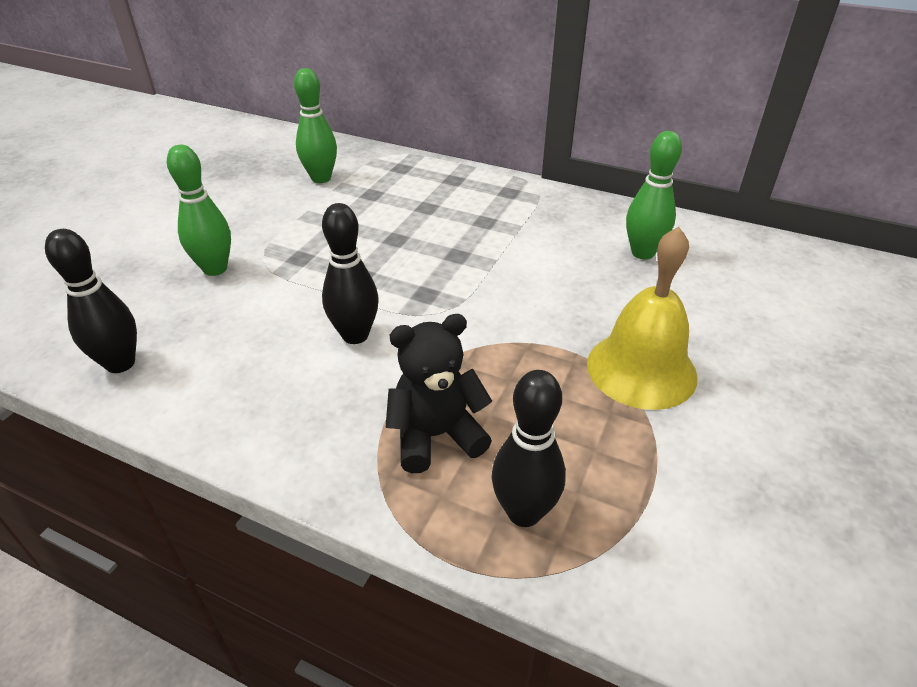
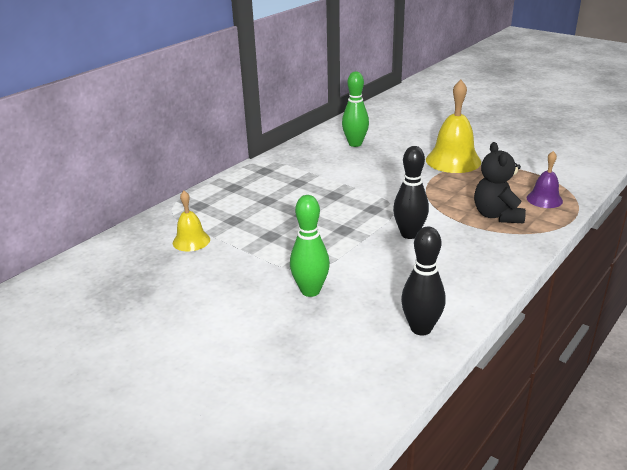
camera: 75 degrees left, 10 degrees down
(321, 178) = (191, 241): green bowling pin -> yellow bell
(524, 512) = (544, 199): black bowling pin -> purple bell

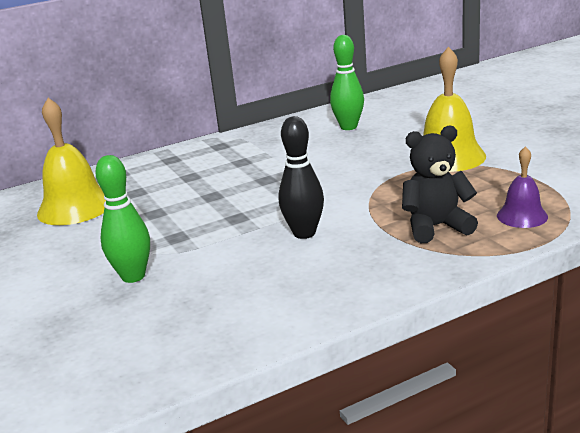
camera: 25 degrees right, 5 degrees down
(191, 241) = (75, 207): yellow bell -> yellow bell, size x1.77
(421, 328) = (205, 340): black bowling pin -> none
(497, 215) = (436, 227): black teddy bear -> black teddy bear turned 60 degrees clockwise

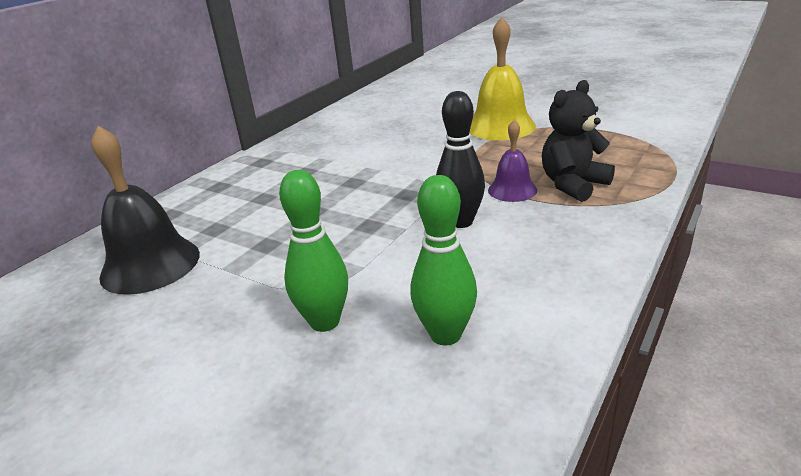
camera: 30 degrees left, 5 degrees up
(75, 207) = (150, 265): yellow bell -> black bell
(348, 127) = (376, 120): green bowling pin -> green bowling pin (445, 334)
(522, 216) = (627, 159): purple bell -> purple bell (512, 190)

